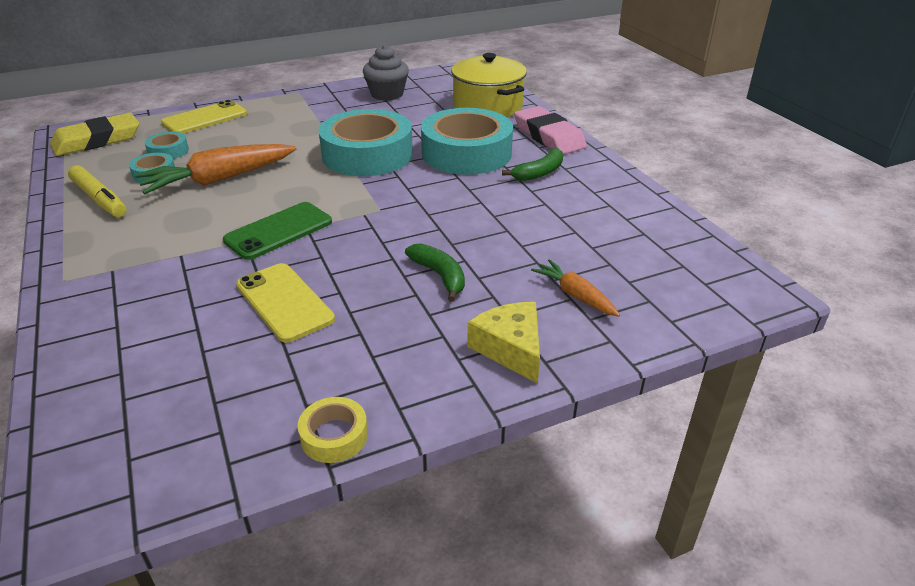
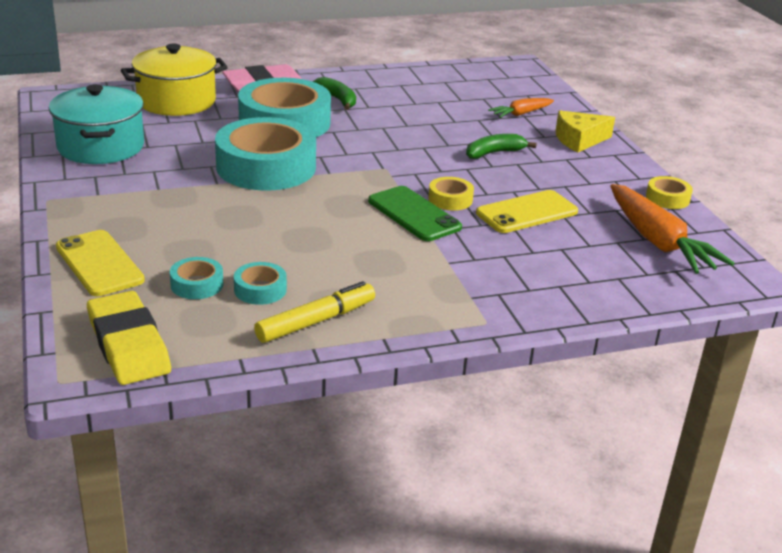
camera: 85 degrees left, 5 degrees down
(219, 179) = (292, 247): orange carrot -> orange carrot (658, 241)
(313, 250) = (450, 199): none -> yellow tape
(387, 94) = (101, 146): grey cupcake -> turquoise pot

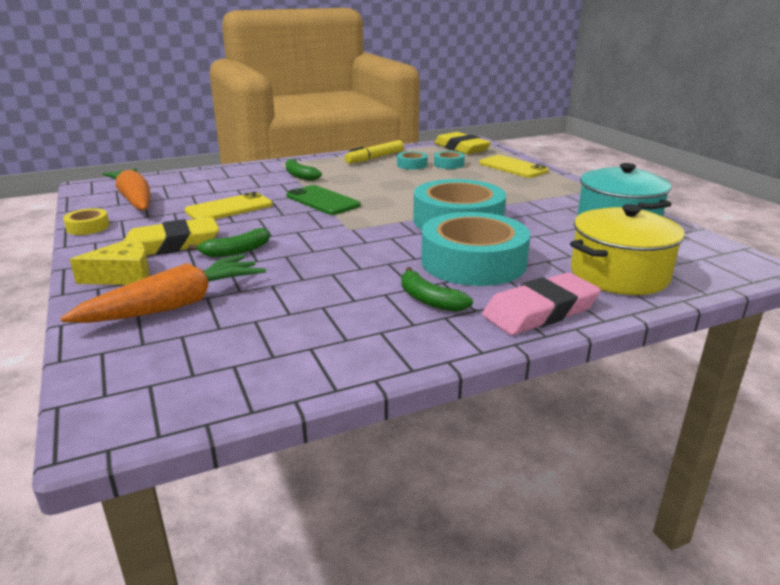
camera: 175 degrees right, 5 degrees down
(448, 276) = (300, 175): none -> green banana
(450, 199) = (292, 211): yellow tape -> none
(521, 114) = (175, 305): orange carrot -> orange carrot, size x1.85
(560, 166) = (171, 245): none -> yellow eraser

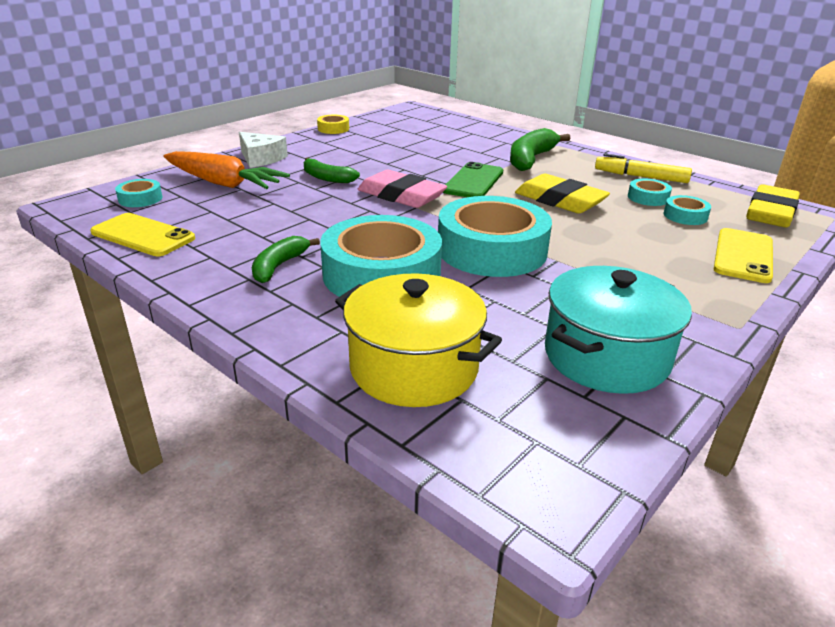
camera: 65 degrees right, 5 degrees up
(123, 275) = (261, 158): yellow cheese -> white cheese
(134, 200) = (398, 125): orange carrot -> none
(156, 364) = (140, 199): none -> turquoise tape
(171, 245) = (322, 157): yellow eraser -> yellow eraser (560, 200)
(229, 208) = (414, 155): yellow phone -> yellow phone (143, 235)
(300, 175) = (531, 159): green banana -> green banana, size x1.59
(540, 311) = (283, 324): pink eraser -> pink eraser (401, 195)

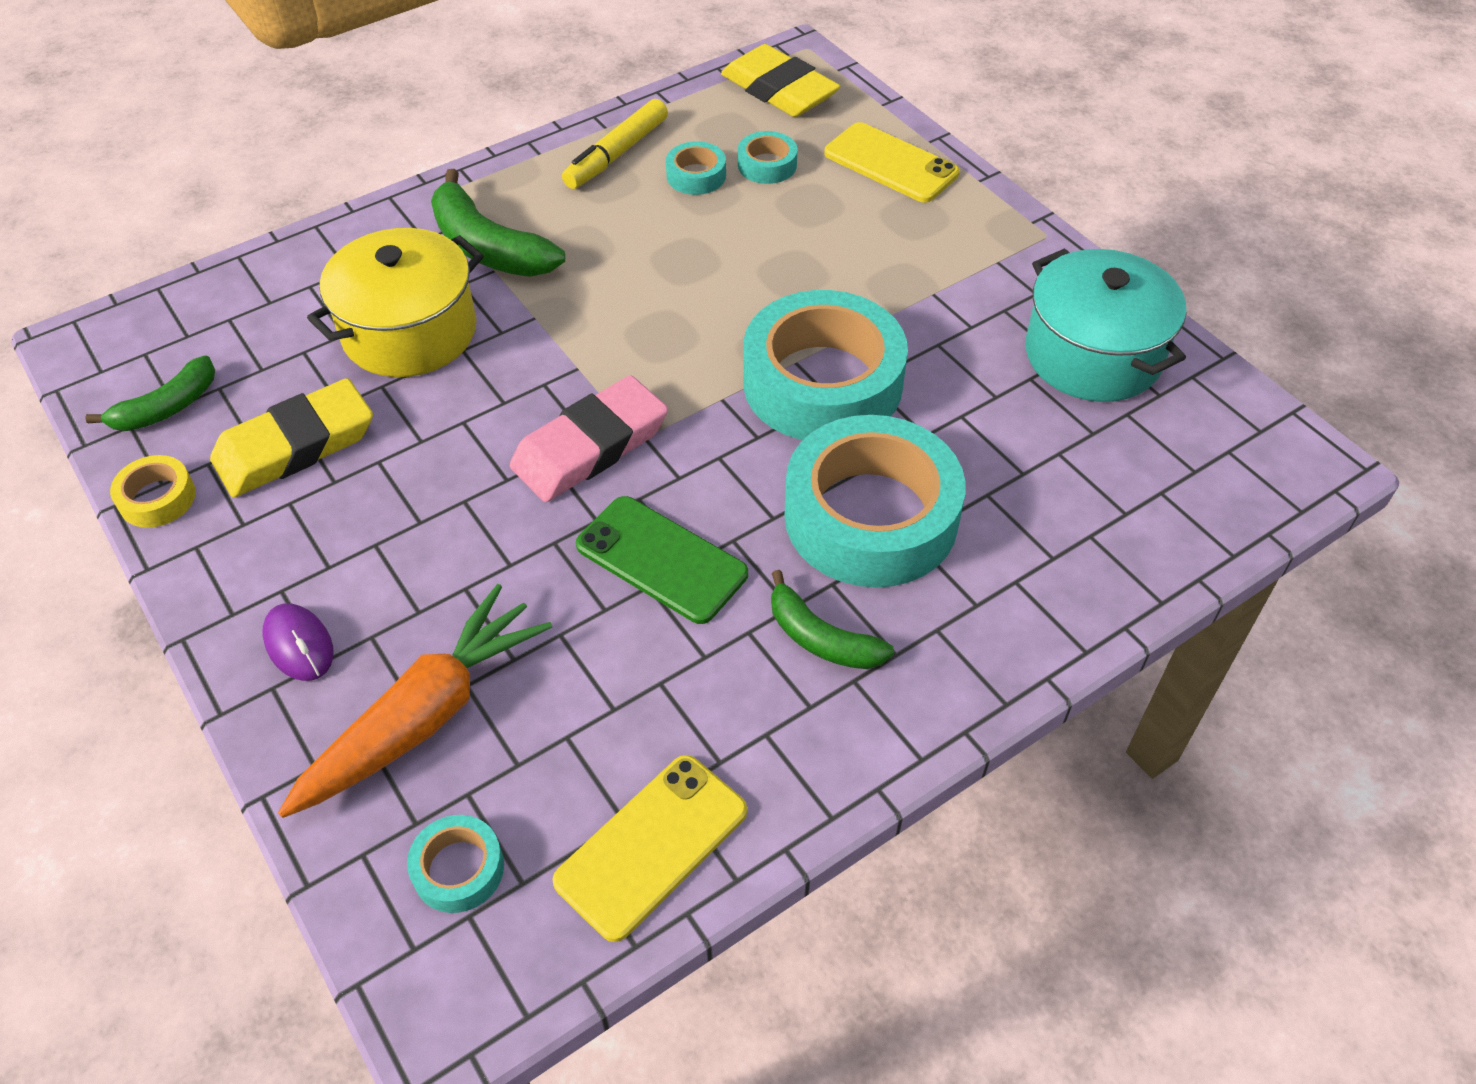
camera: 75 degrees left, 20 degrees up
(261, 158) = (299, 645): white cheese -> purple mouse
(327, 178) = (464, 541): green banana -> green banana (167, 407)
(414, 367) = (1103, 521): yellow pot -> yellow pot (410, 332)
(473, 181) = (562, 342): green phone -> green phone (661, 560)
(560, 200) = (675, 265): yellow eraser -> yellow eraser (295, 446)

